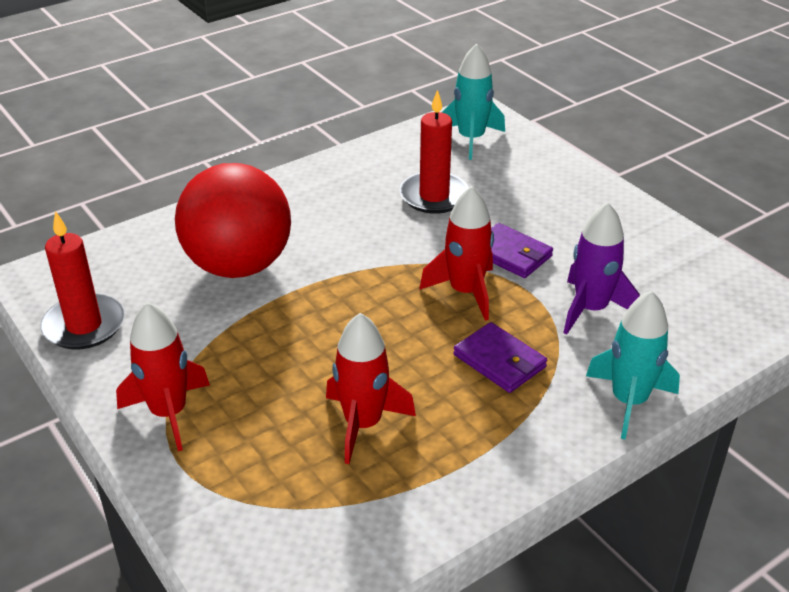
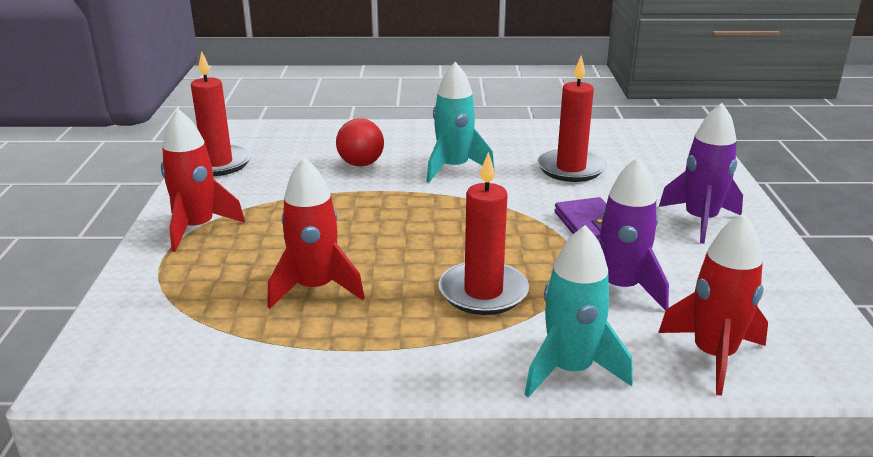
camera: 35 degrees right, 10 degrees down
(238, 265) = (361, 164): red ball -> red ball, size x0.48
(465, 292) = (515, 236): red rocket -> red rocket (713, 356)
(471, 139) = (652, 143): turquoise rocket -> turquoise rocket (454, 168)
(499, 361) = (483, 292): purple wallet -> red candle
(583, 214) = (700, 220): none -> purple rocket

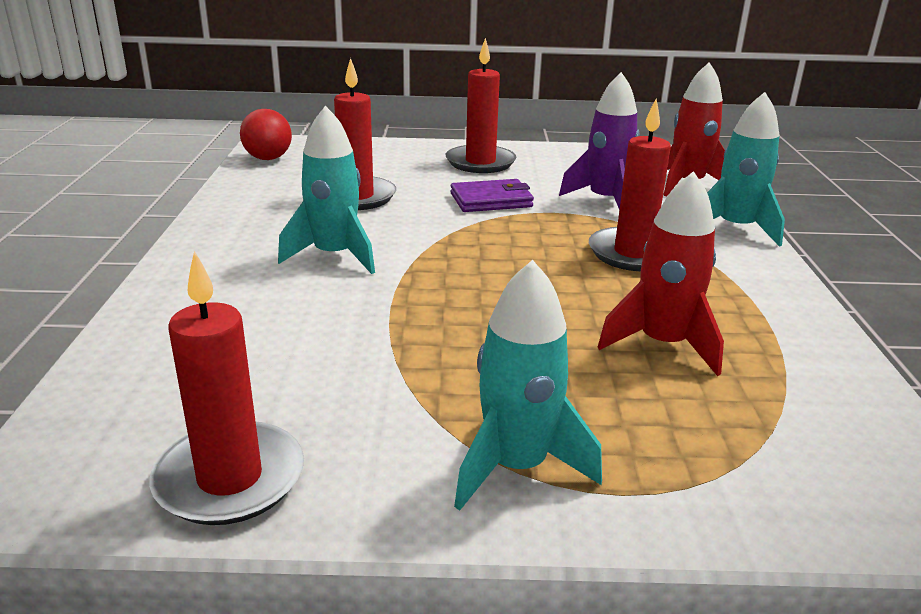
camera: 90 degrees left, 0 degrees up
(197, 228) = (516, 466): red rocket -> turquoise rocket
(361, 164) = (295, 320): red ball -> red ball (268, 158)
(700, 220) = (480, 162): purple rocket -> red candle

